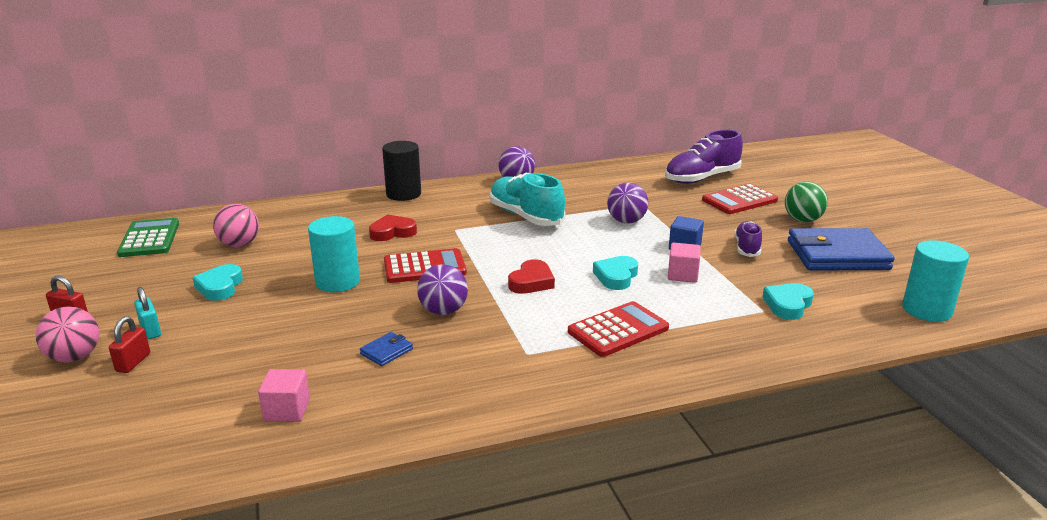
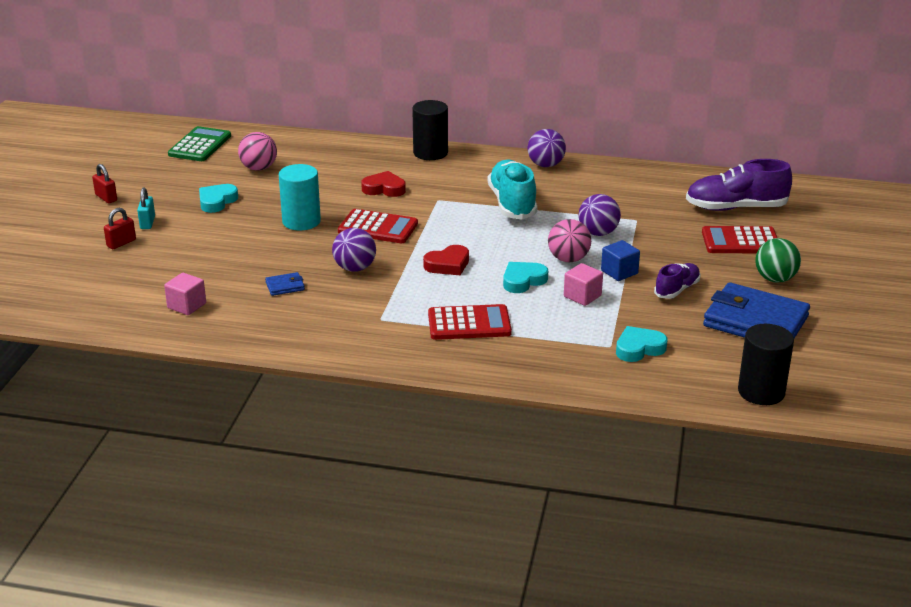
camera: 30 degrees right, 5 degrees up
(74, 357) = (90, 228): pink ball -> pink ball (568, 259)
(926, 310) = (761, 392): turquoise cylinder -> black cylinder

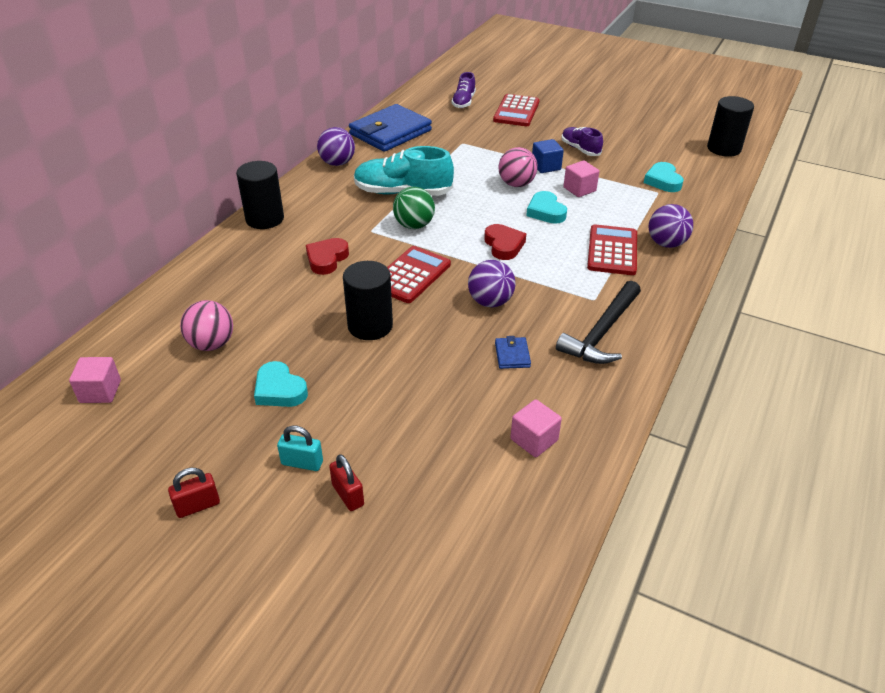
camera: 75 degrees left, 10 degrees up
(200, 145) = (100, 391): green calculator -> pink cube
(301, 221) = (370, 326): turquoise cylinder -> black cylinder
(331, 326) = (601, 332): none -> black hammer
(598, 233) = (477, 163): purple ball -> purple ball (666, 243)
(736, 208) = (463, 102): purple shoe -> purple shoe, size x0.57
(755, 321) = (632, 131): blue wallet -> blue wallet (390, 132)
(775, 279) = (575, 111): green ball -> green ball (414, 225)

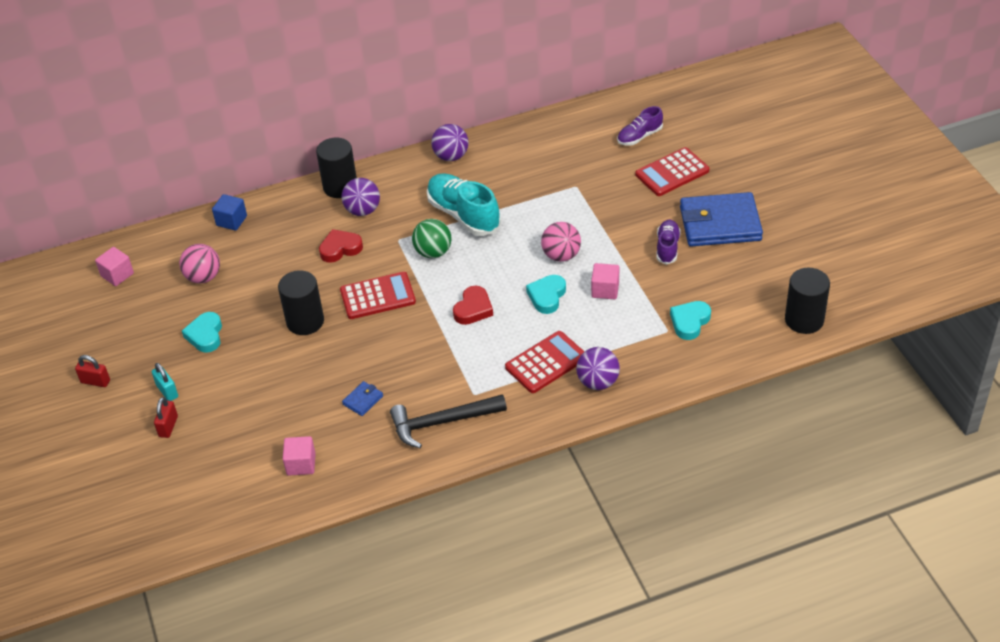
camera: 45 degrees right, 5 degrees up
(390, 132) = (531, 142): blue wallet -> blue wallet (720, 224)
(490, 302) = (401, 351): purple ball -> purple ball (363, 210)
(546, 166) = (611, 250): blue cube -> blue cube (231, 221)

